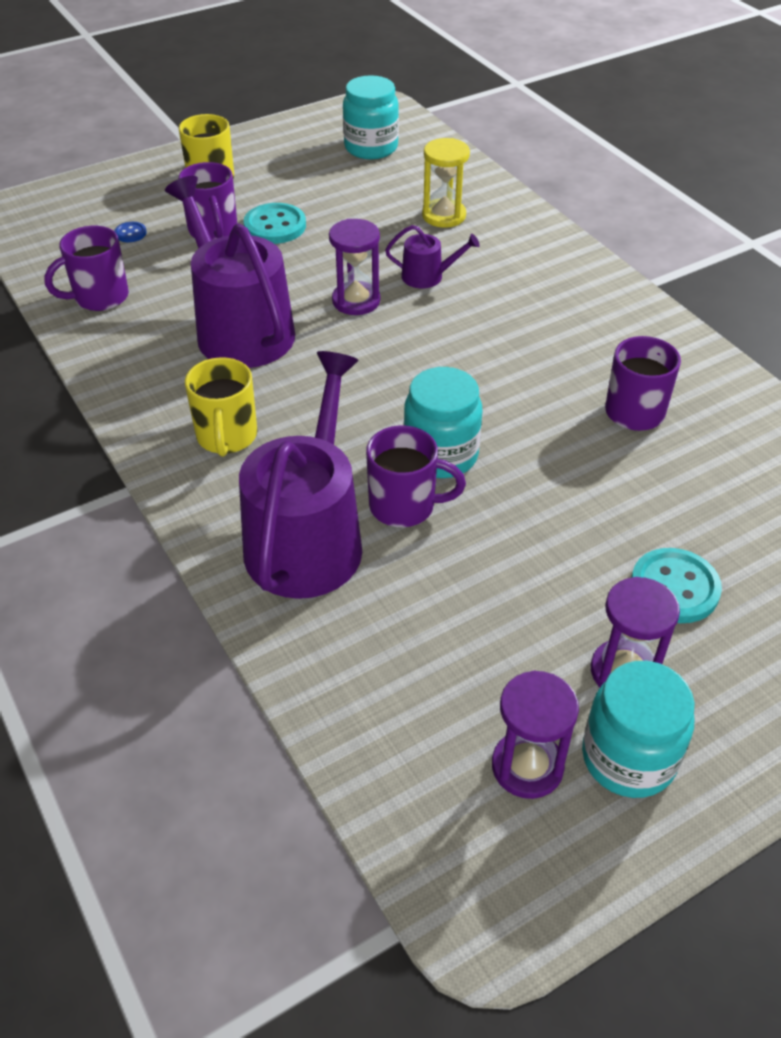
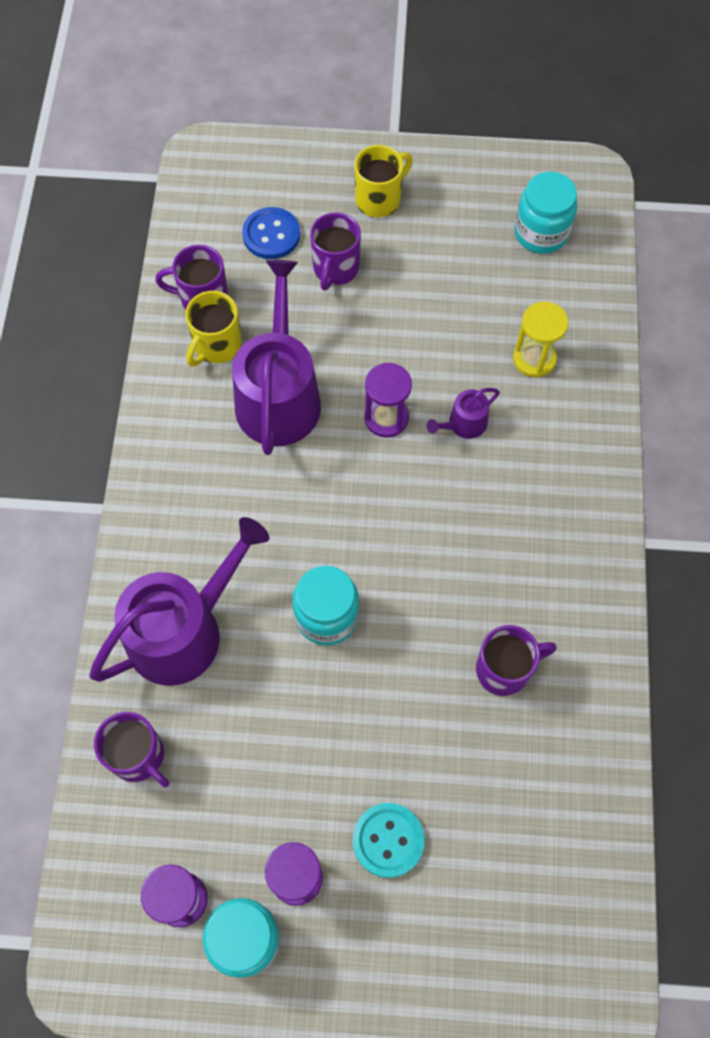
camera: 35 degrees right, 20 degrees up
(130, 233) = (271, 235): blue button -> blue button, size x2.00
(227, 437) = (195, 502): yellow mug -> yellow mug (216, 345)
(275, 226) = (387, 291): turquoise button -> none
(404, 506) = (266, 646): purple mug -> purple mug (138, 756)
(428, 276) = (463, 424): purple watering can -> purple watering can turned 105 degrees clockwise

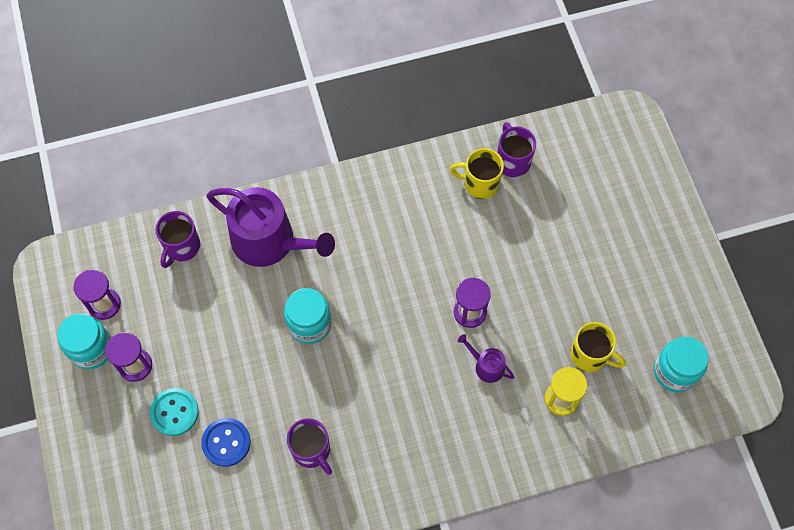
camera: 70 degrees right, 0 degrees up
(271, 235) = (584, 185): blue button -> blue button (226, 442)
(279, 395) = (458, 237): purple watering can -> none
(335, 269) = (575, 237): purple mug -> none
(379, 199) = (650, 246): yellow mug -> yellow mug (590, 355)

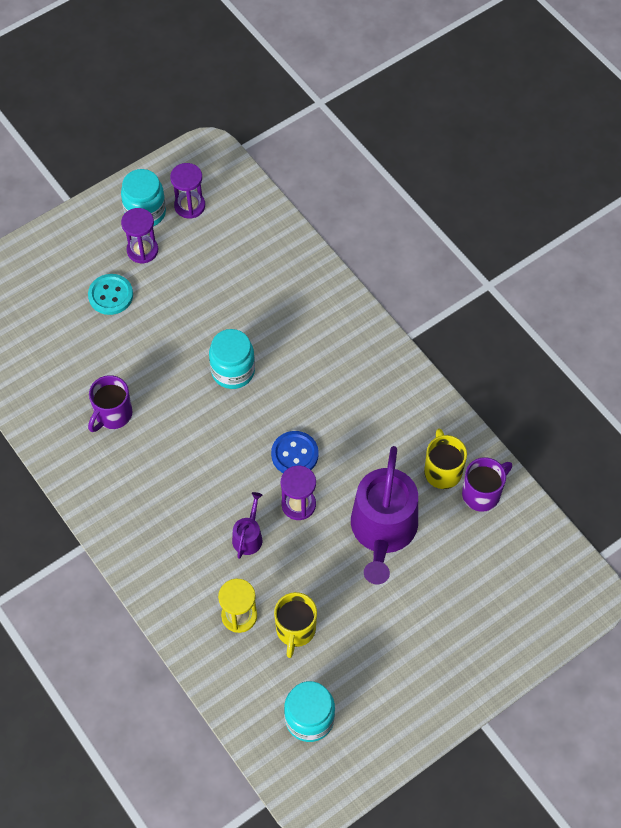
camera: 70 degrees right, 5 degrees down
(182, 247) = (267, 243): purple mug -> none
(226, 442) = (97, 345): blue button -> blue button (294, 454)
(270, 242) = (302, 310): purple watering can -> purple watering can (383, 531)

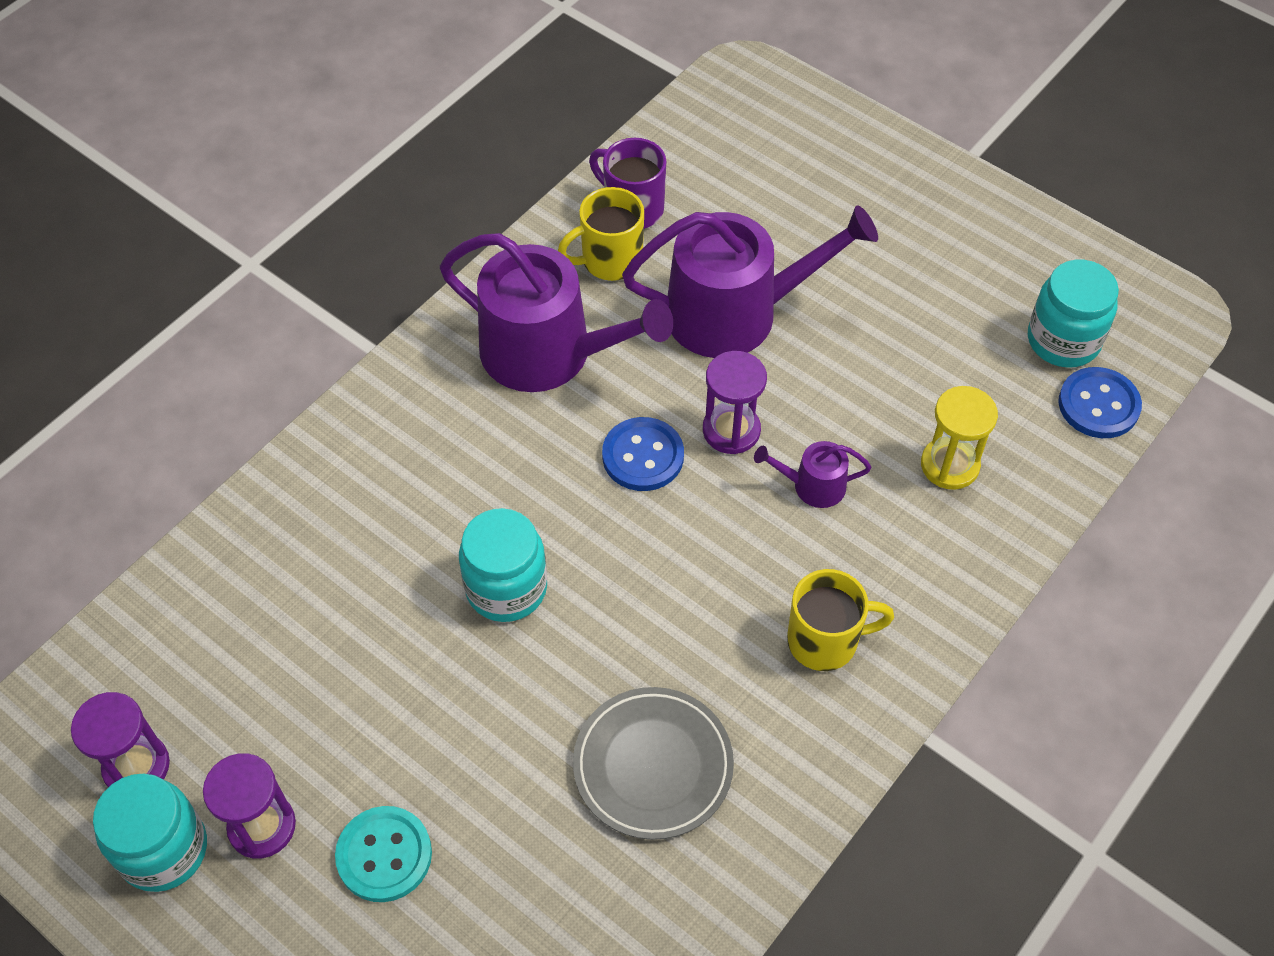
camera: 105 degrees left, 5 degrees down
(113, 415) = (653, 766): purple mug -> grey plate
(255, 720) = (1098, 405): none -> blue button
(295, 630) = (940, 387): yellow mug -> yellow mug (825, 641)
(380, 423) = (549, 353): none -> purple watering can

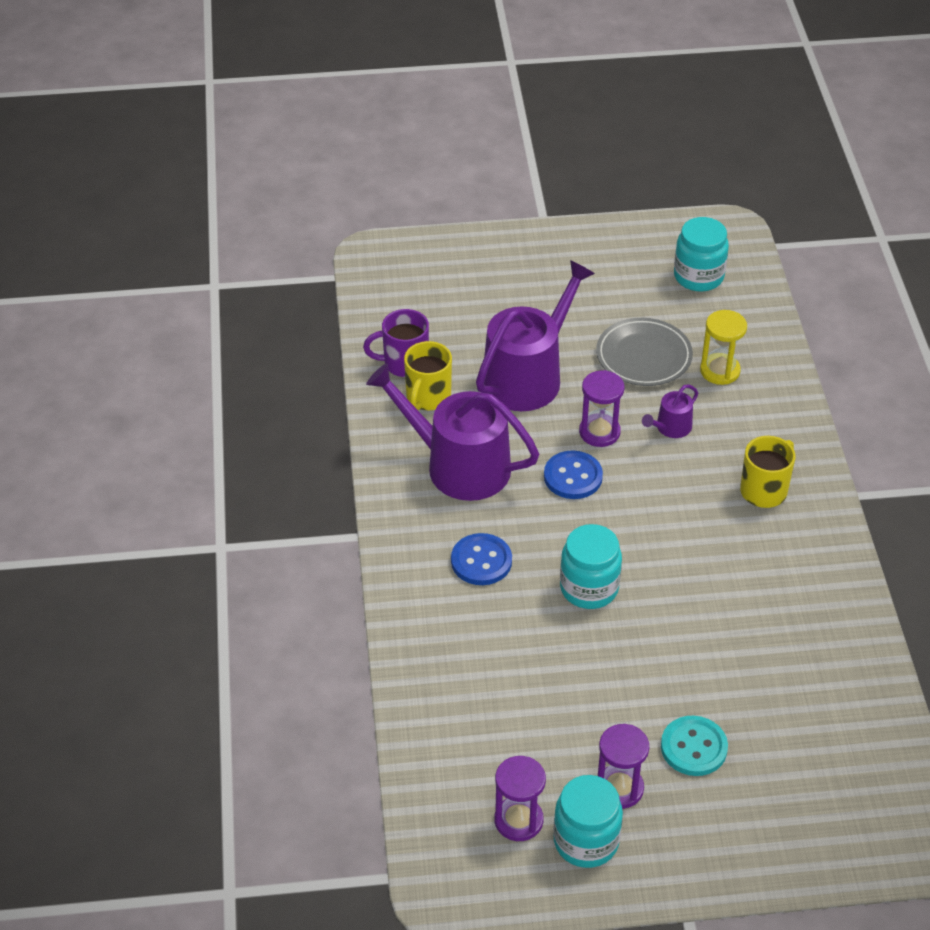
camera: 45 degrees left, 10 degrees down
(549, 353) = (458, 465): purple watering can -> purple watering can turned 135 degrees counterclockwise
(653, 766) = (761, 605): grey plate -> grey plate (643, 356)
(1098, 405) = (750, 294): blue button -> blue button (481, 561)

